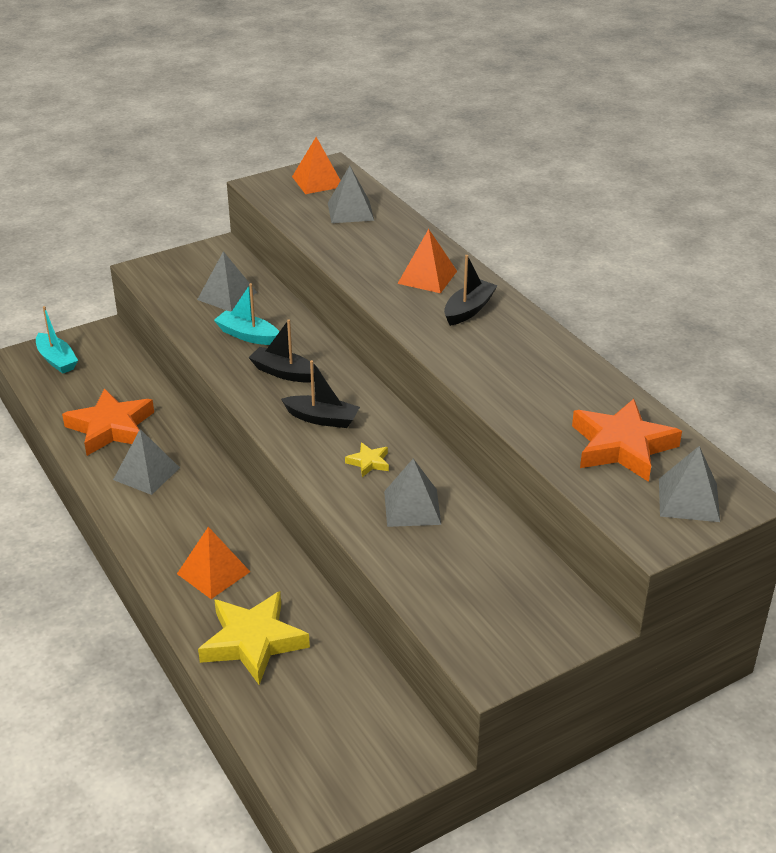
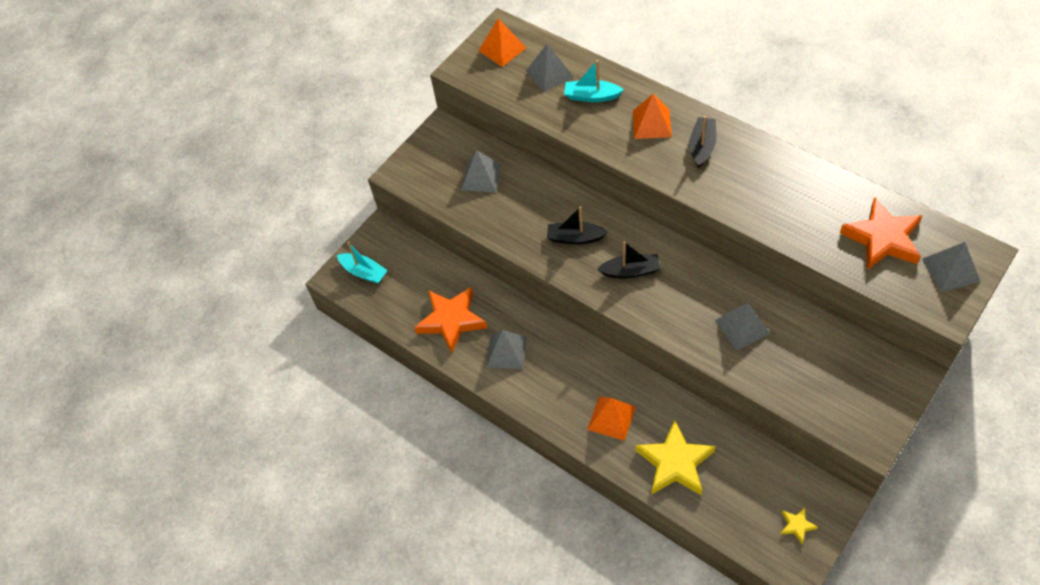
camera: 15 degrees left, 20 degrees up
(248, 335) = (524, 211): turquoise boat -> turquoise boat (592, 96)
(369, 462) = (688, 298): yellow star -> yellow star (797, 525)

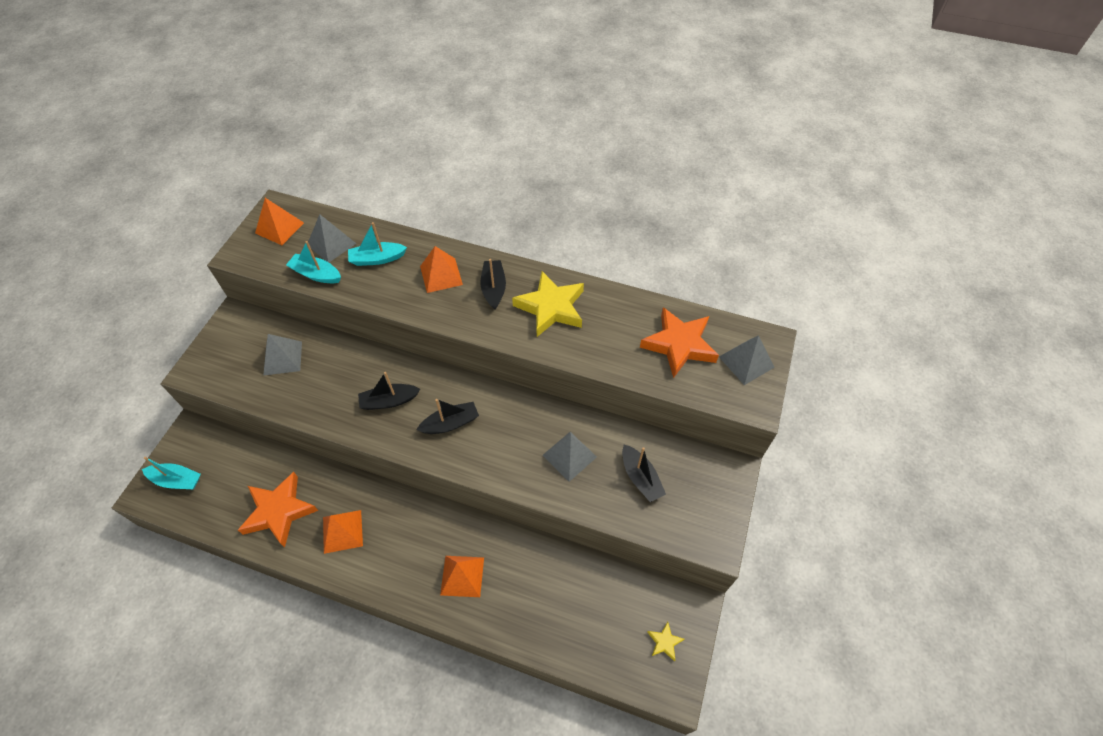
camera: 25 degrees left, 0 degrees up
(506, 351) = (342, 531): grey pyramid -> orange pyramid
(530, 101) = (316, 274): none -> turquoise boat
(675, 463) = (534, 608): yellow star -> yellow star (551, 307)
(810, 363) = (640, 478): none -> black boat

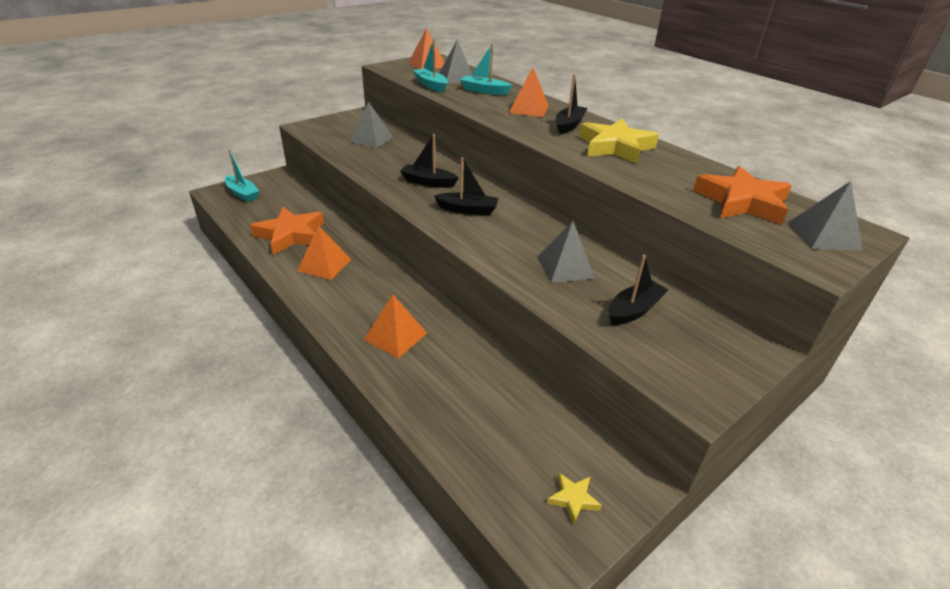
camera: 30 degrees right, 20 degrees down
(640, 478) = (634, 310): black boat -> black boat turned 135 degrees counterclockwise

